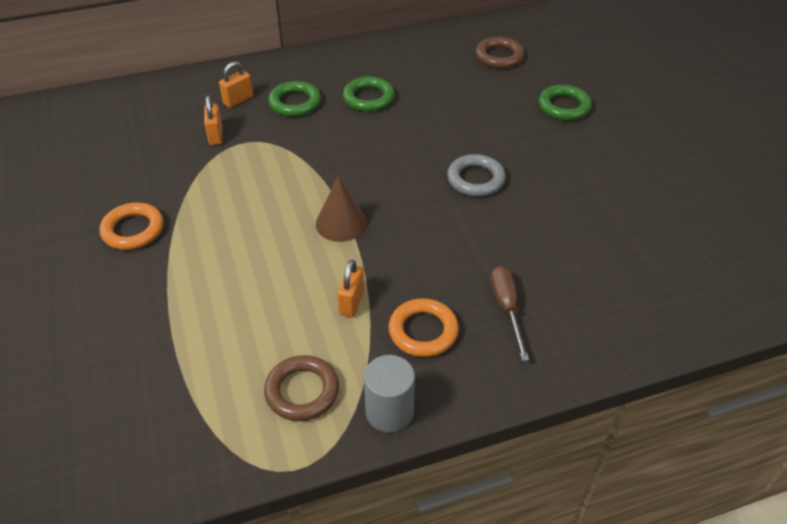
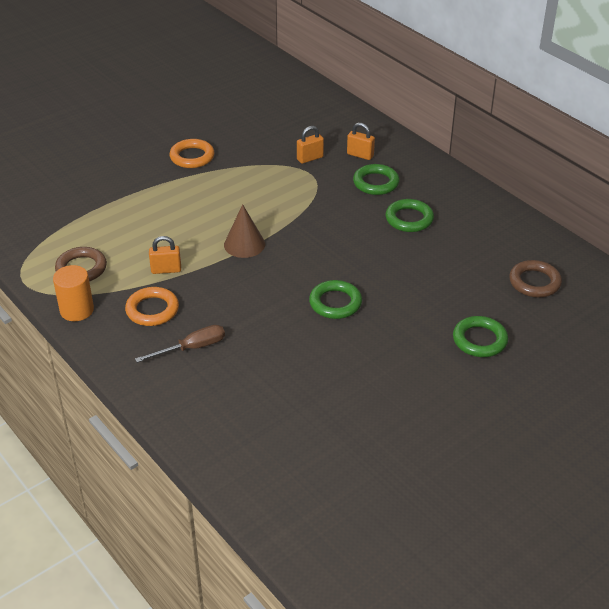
camera: 70 degrees right, 5 degrees down
(389, 412) = (77, 310): grey cylinder -> orange cylinder
(475, 179) = (335, 303): grey ring -> green ring

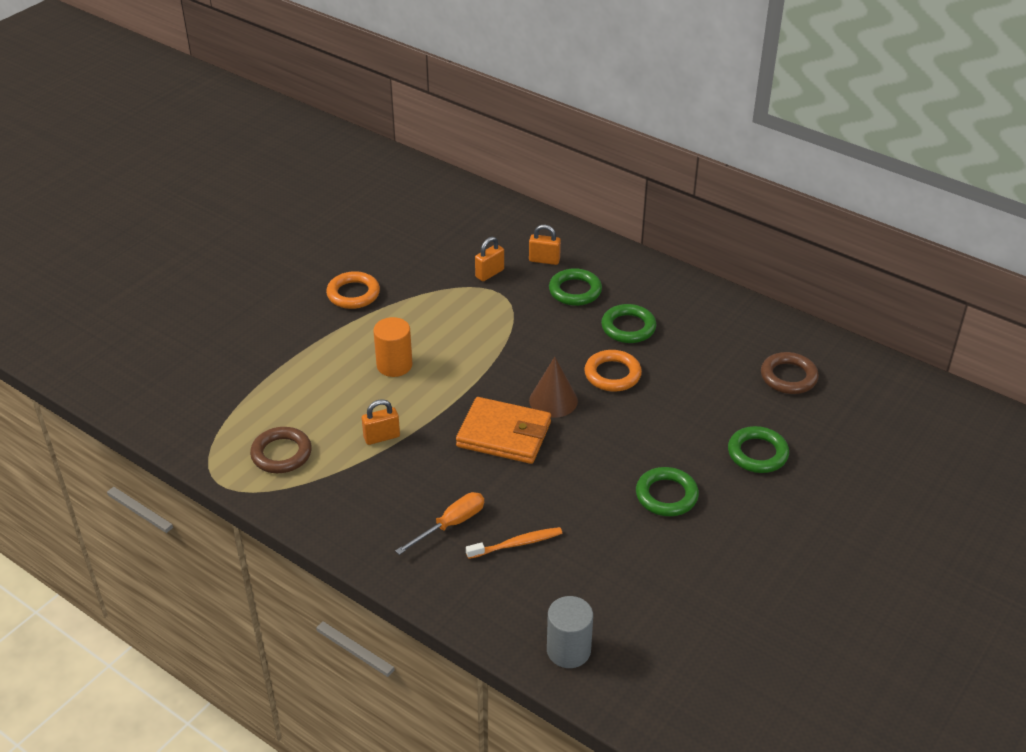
camera: 15 degrees left, 0 degrees up
(77, 310) = (298, 505): orange cylinder -> orange cylinder (394, 365)
(152, 310) = (386, 488): orange ring -> orange ring (612, 374)
(192, 348) = (450, 524): brown screwdriver -> orange screwdriver
(239, 374) = (517, 544): none -> orange toothbrush
(244, 244) = (458, 390): brown cone -> brown cone (553, 400)
(246, 468) = (568, 650): none -> grey cylinder
(266, 286) = (504, 435): none -> orange wallet
(335, 303) = (588, 441): green ring -> green ring (666, 495)

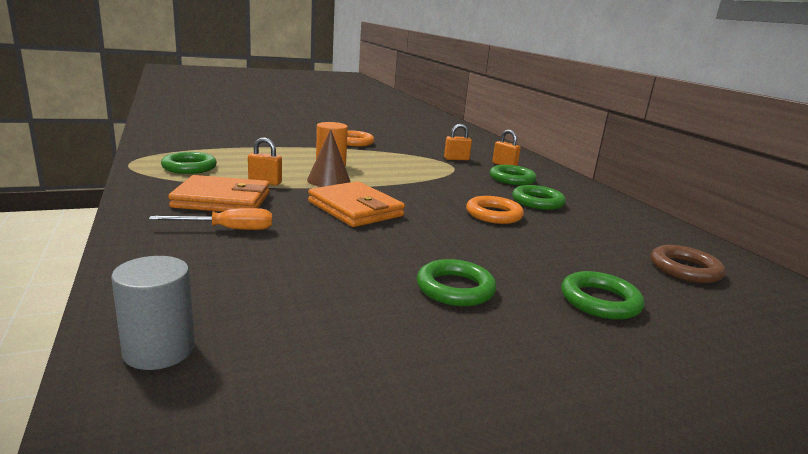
camera: 30 degrees right, 20 degrees down
(281, 454) = (189, 167): brown ring -> green ring
(390, 489) = (222, 200): none -> orange wallet
(517, 544) = (259, 259): orange toothbrush -> none
(553, 400) = (423, 209): brown cone -> brown cone (328, 180)

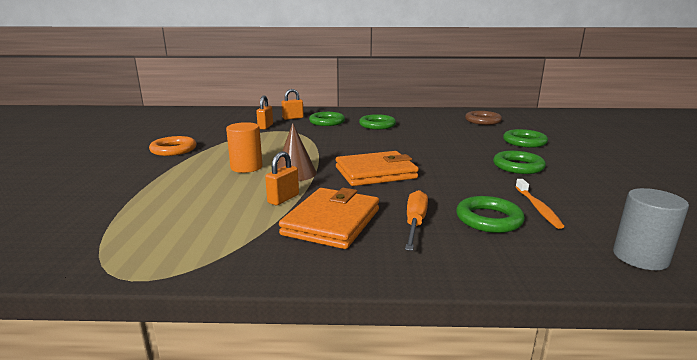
camera: 65 degrees left, 0 degrees up
(189, 167) = (194, 235): green ring -> green ring (488, 219)
(295, 293) = (538, 208): none -> orange toothbrush
(494, 214) = (398, 138): orange ring -> none

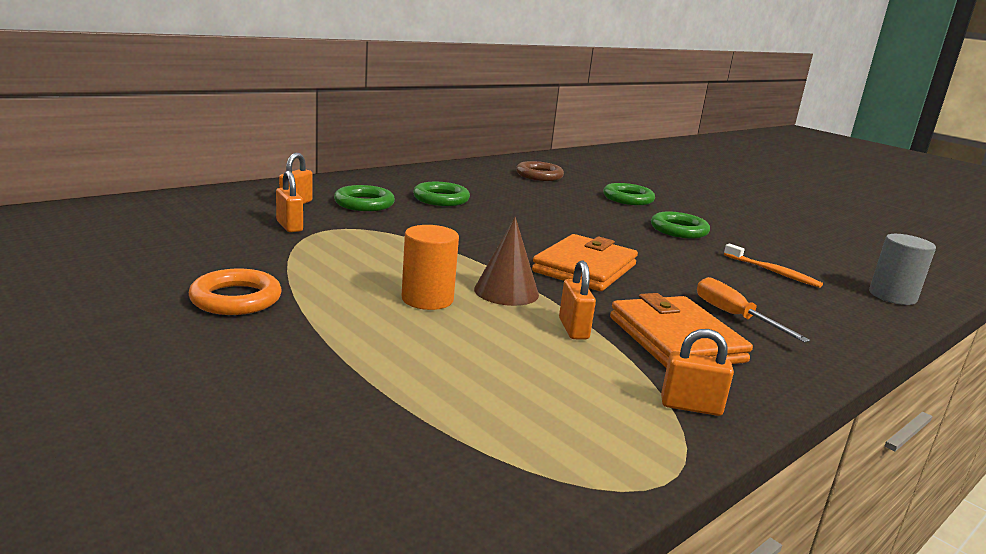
camera: 45 degrees left, 0 degrees up
(242, 255) = (691, 406): none -> orange padlock
(488, 219) = (768, 293): green ring -> none

